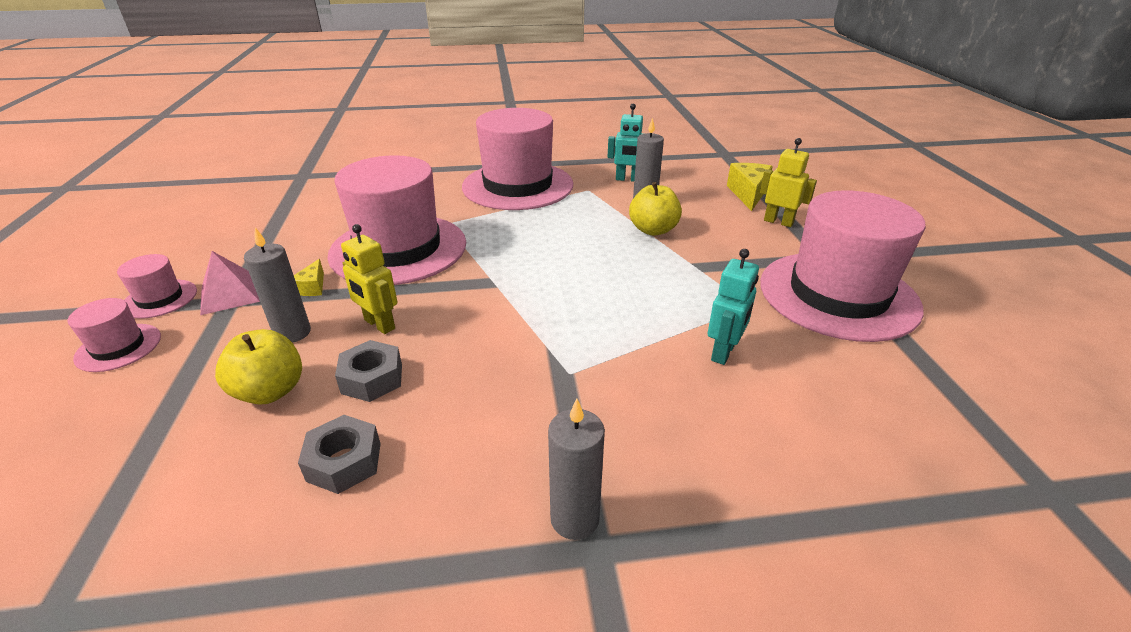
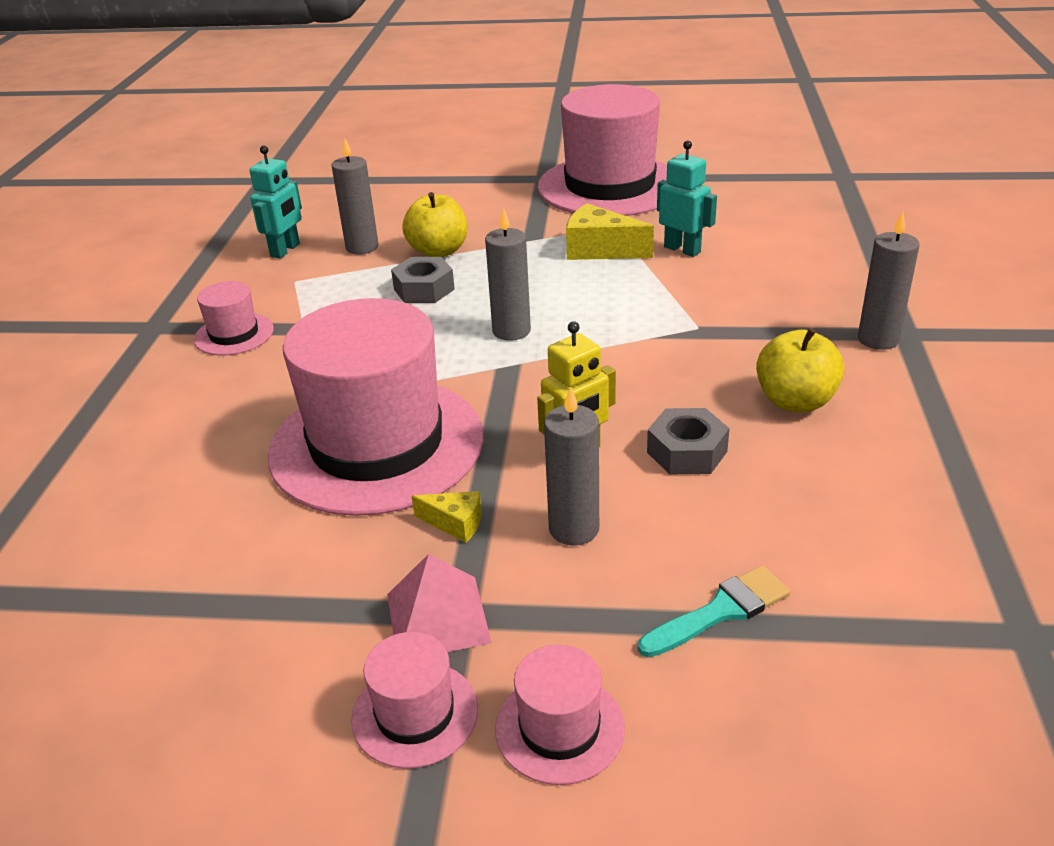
camera: 75 degrees left, 0 degrees up
(180, 407) = (720, 611): none -> turquoise brush
(270, 391) = (698, 532): yellow apple -> yellow apple (795, 401)
(344, 462) = (818, 462): grey nut -> grey nut (424, 289)
(518, 186) = (234, 334): pink hat -> pink hat, size x0.43
(542, 276) = (511, 331): none -> grey candle
(748, 194) = (386, 187): yellow cheese -> yellow cheese (600, 250)
(778, 222) = (462, 184): yellow robot -> none

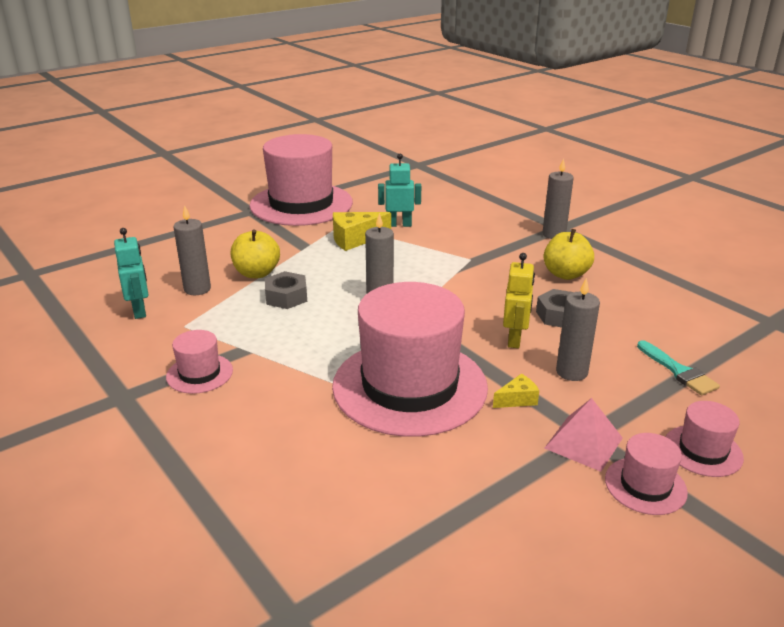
camera: 45 degrees left, 5 degrees down
(720, 611) = (678, 371): turquoise brush -> turquoise brush turned 135 degrees clockwise

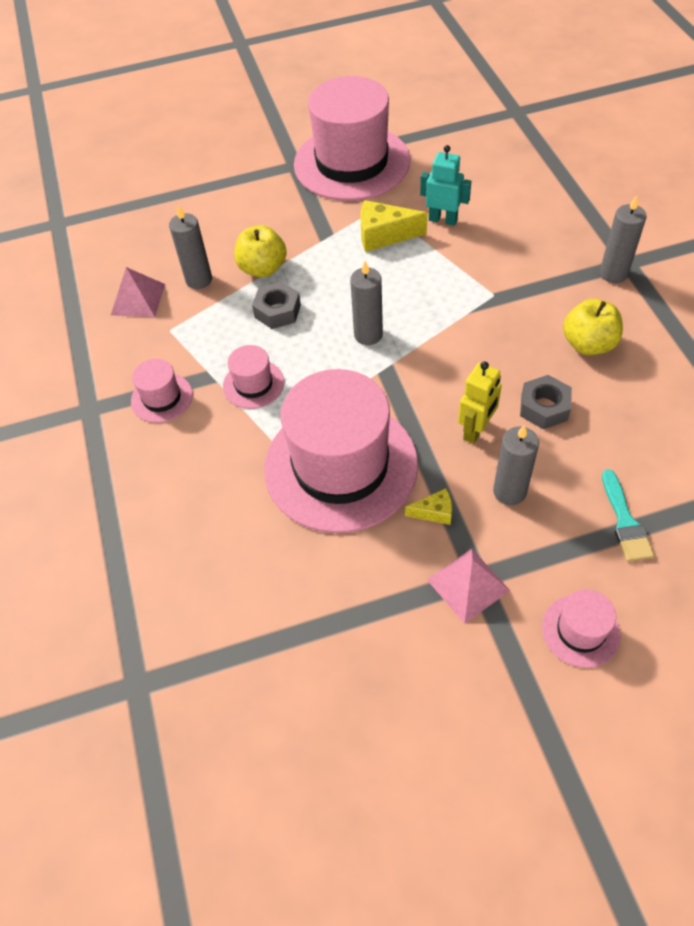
camera: 25 degrees right, 25 degrees up
(140, 311) = (138, 299): turquoise robot -> pink pyramid
(645, 485) = (496, 653): pink hat -> pink hat (253, 384)

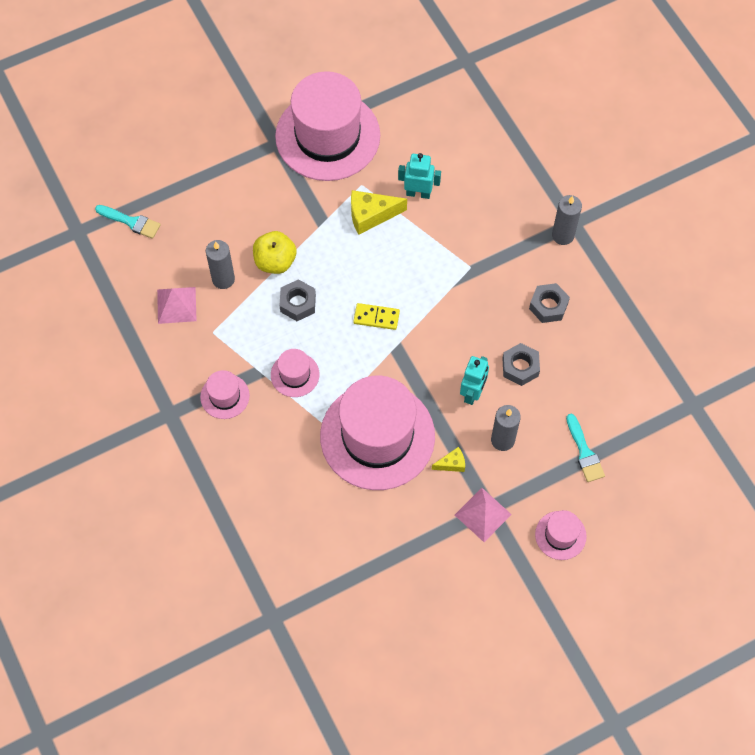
camera: 15 degrees left, 10 degrees up
(117, 219) = (131, 222): none -> turquoise brush
(368, 335) = (376, 317): grey candle -> yellow domino
(476, 430) = (472, 393): yellow robot -> turquoise robot
(588, 344) = (548, 306): yellow apple -> grey nut

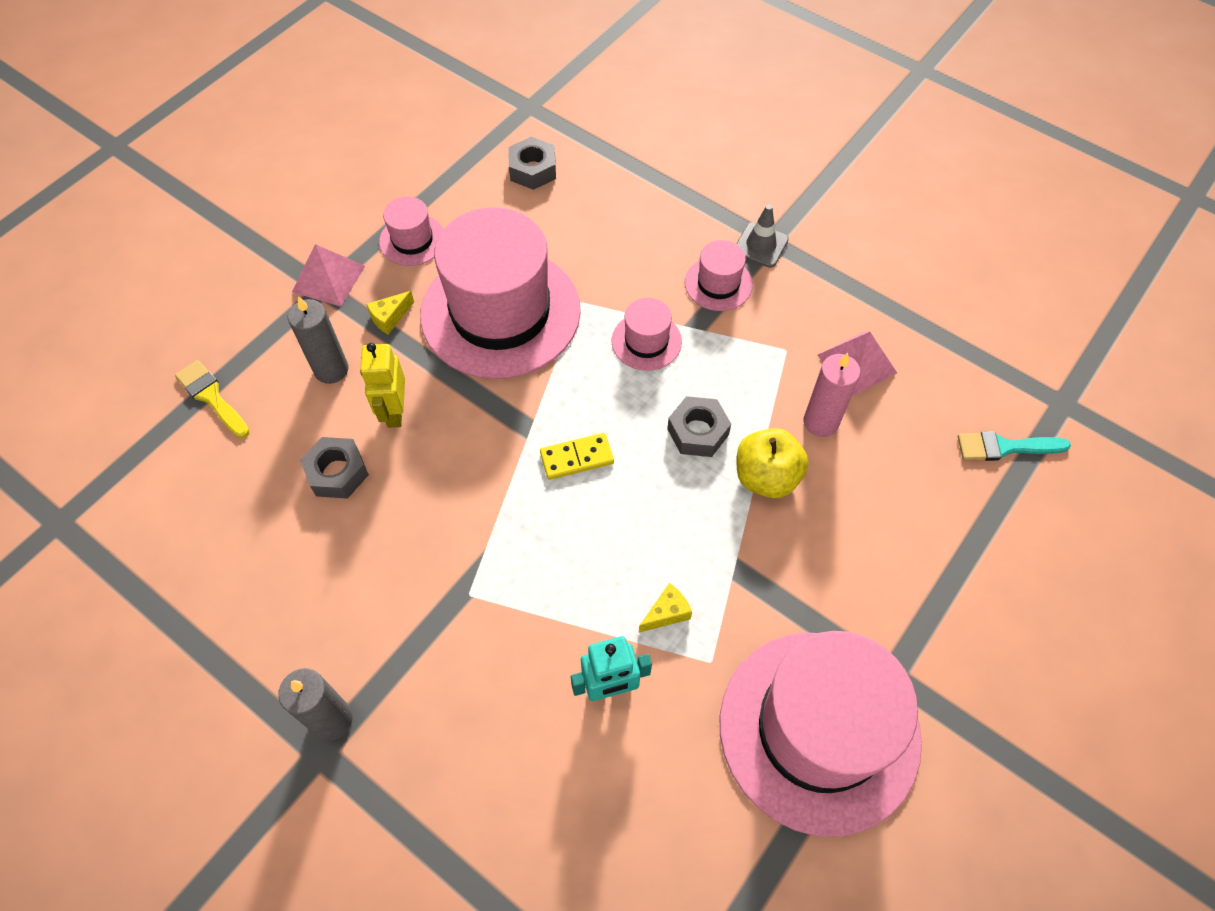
camera: 155 degrees right, 5 degrees down
(178, 413) = (761, 245): none -> grey traffic cone
(223, 279) = (820, 422): grey candle -> pink candle
(371, 215) = (666, 613): yellow cheese -> yellow cheese, size x0.55
(472, 393) = (394, 411): turquoise robot -> yellow robot
(548, 306) = (321, 582): grey nut -> grey nut (533, 170)
(560, 535) = (221, 292): pink hat -> pink hat (412, 240)
(584, 452) = (212, 397): turquoise brush -> yellow brush

